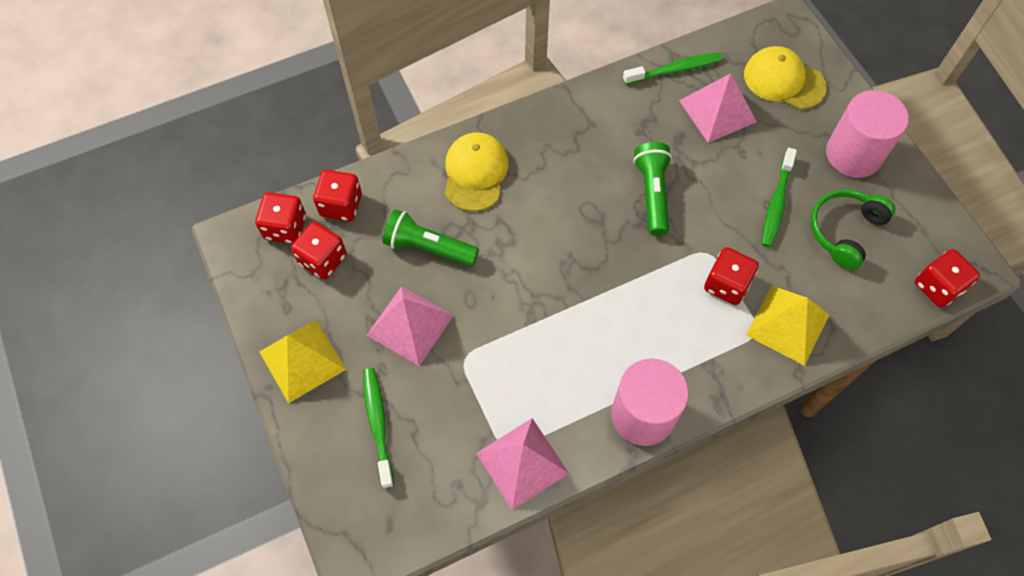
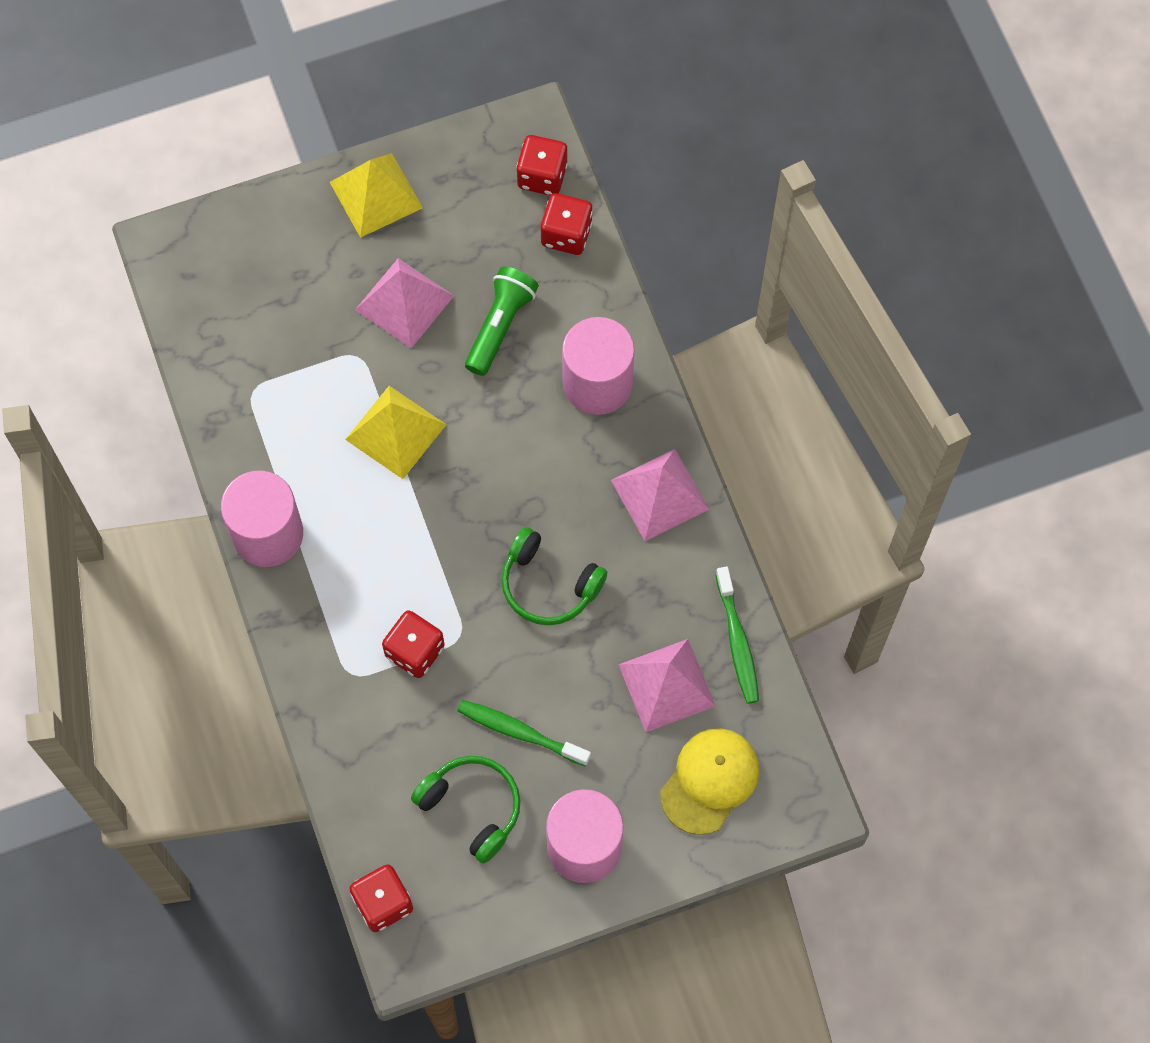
camera: 95 degrees right, 5 degrees up
(323, 259) = (496, 215): red dice -> none
(378, 424) = (294, 267): green toothbrush -> none
(475, 173) = (597, 383): yellow cap -> pink cylinder
(522, 463) = (232, 405): pink pyramid -> pink pyramid (660, 494)
(652, 193) = (549, 584): green flashlight -> green headphones
(787, 324) = (355, 711): yellow pyramid -> yellow pyramid (396, 431)

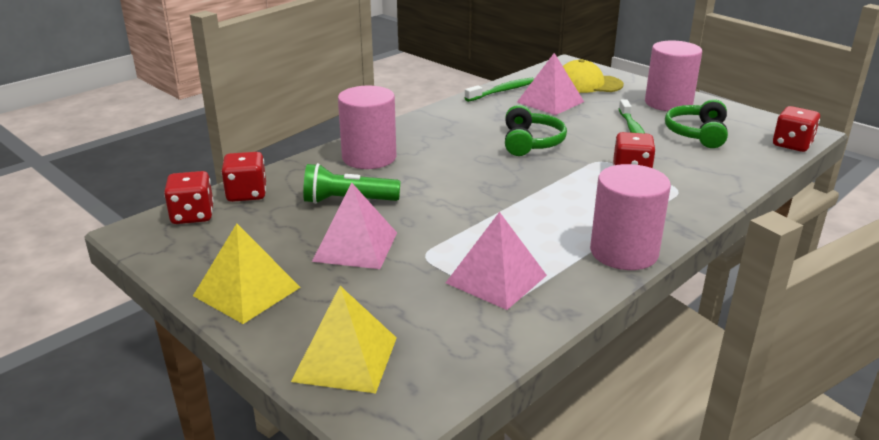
camera: 115 degrees left, 40 degrees down
(396, 431) = (477, 220): yellow pyramid -> yellow pyramid (345, 358)
(660, 494) = (433, 125): pink pyramid -> pink pyramid (496, 279)

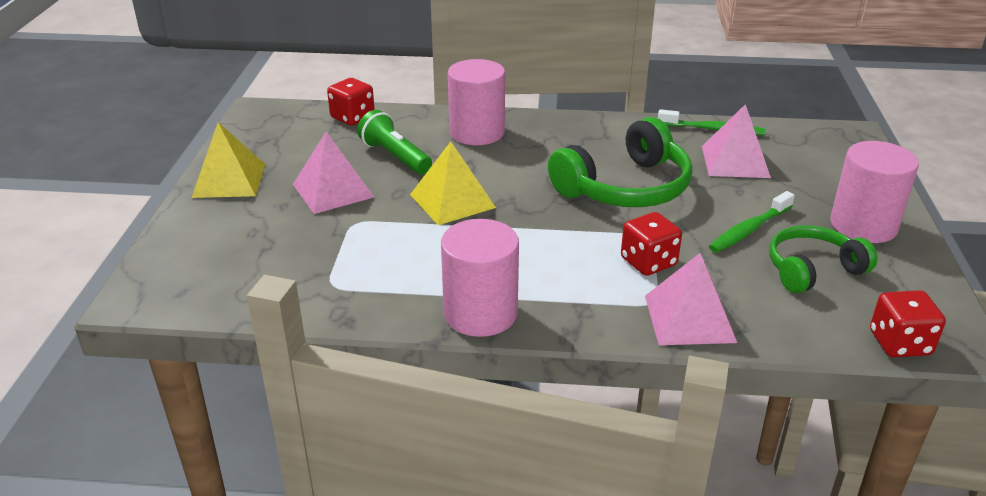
camera: 50 degrees right, 5 degrees up
(192, 215) = (299, 115): red dice -> none
(345, 358) = (189, 252): yellow pyramid -> yellow pyramid (452, 201)
(496, 279) = (358, 268): pink pyramid -> pink pyramid (689, 318)
(530, 142) = (625, 187): green headphones -> green headphones, size x1.58
(588, 84) = (821, 163): yellow cap -> none

